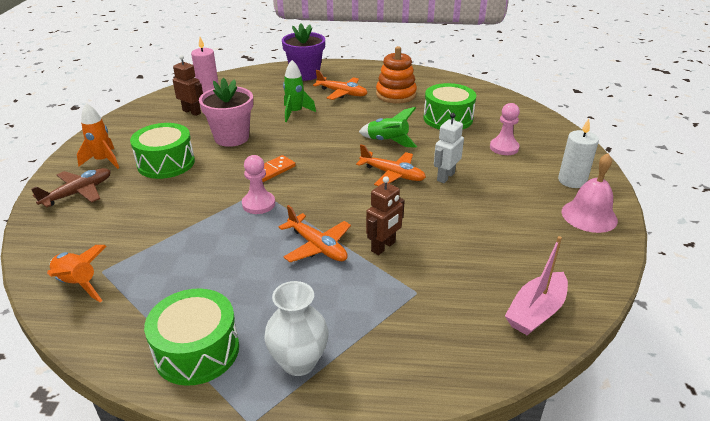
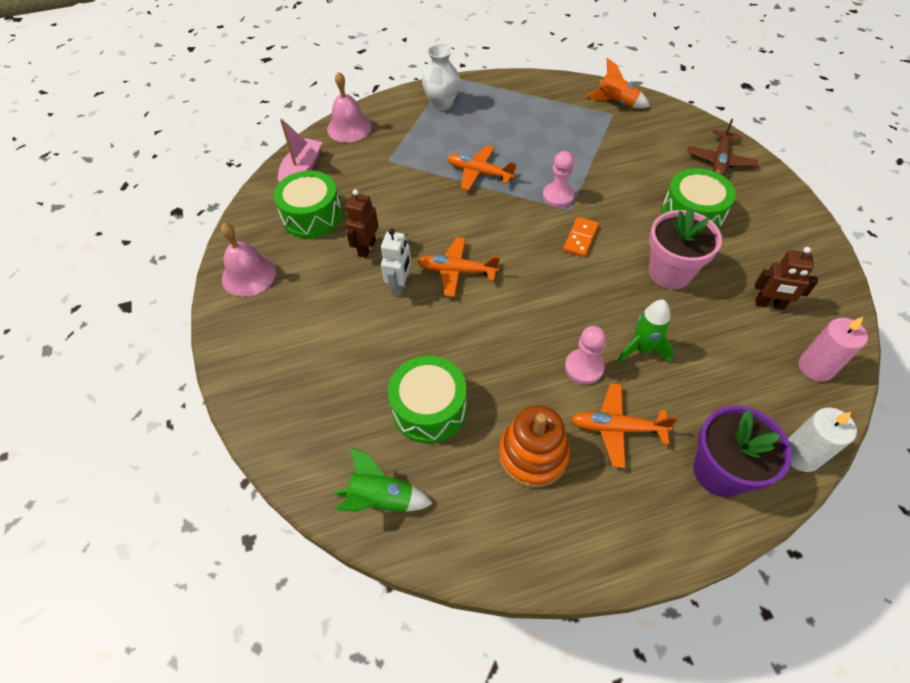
camera: 160 degrees right, 20 degrees up
(103, 161) = (752, 198): orange rocket -> none
(197, 350) = (503, 93): green drum -> green drum (312, 216)
(383, 247) = (427, 187): brown robot -> brown robot (366, 248)
(387, 141) = (488, 326): green rocket -> green rocket (382, 499)
(458, 363) = (349, 127): none -> pink bell
(504, 148) = (341, 362): pink pawn -> pink pawn (584, 367)
(572, 181) = (260, 323): white candle -> white candle (800, 454)

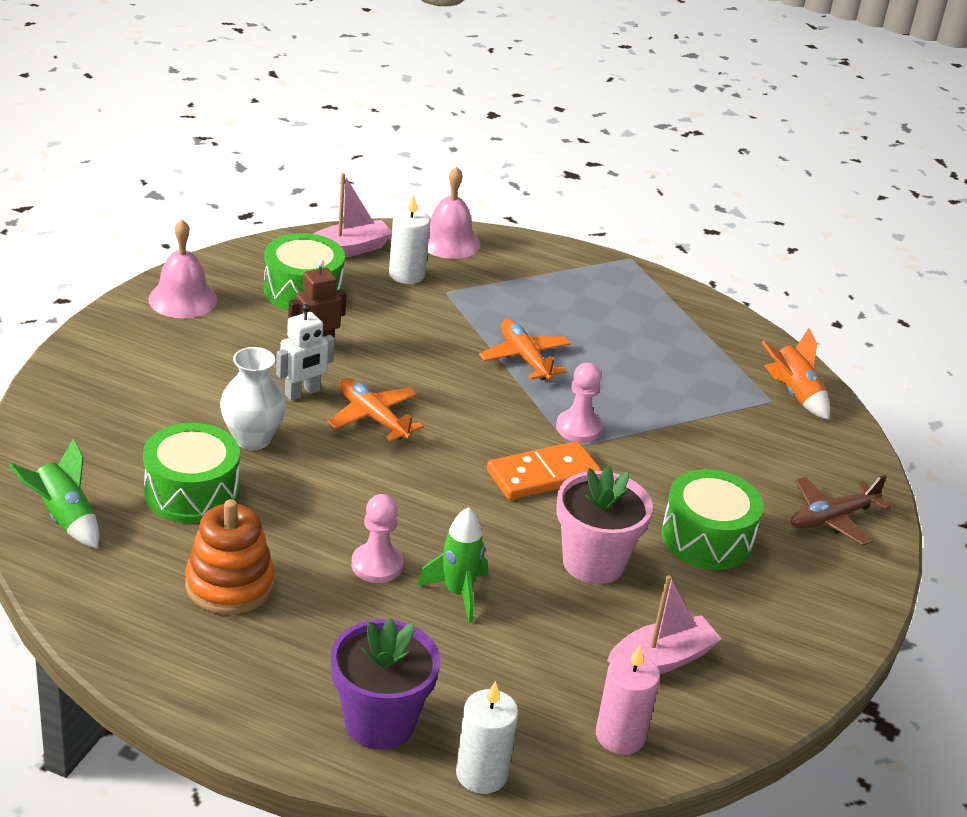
camera: 35 degrees right, 20 degrees down
(354, 164) = (407, 274): none -> white candle
(442, 104) = (581, 278): white vase -> white vase (252, 439)
(580, 238) = (543, 475): orange domino -> orange domino, size x1.56
(616, 428) = (335, 624): orange plane -> none
(769, 304) = (661, 660): brown robot -> pink boat

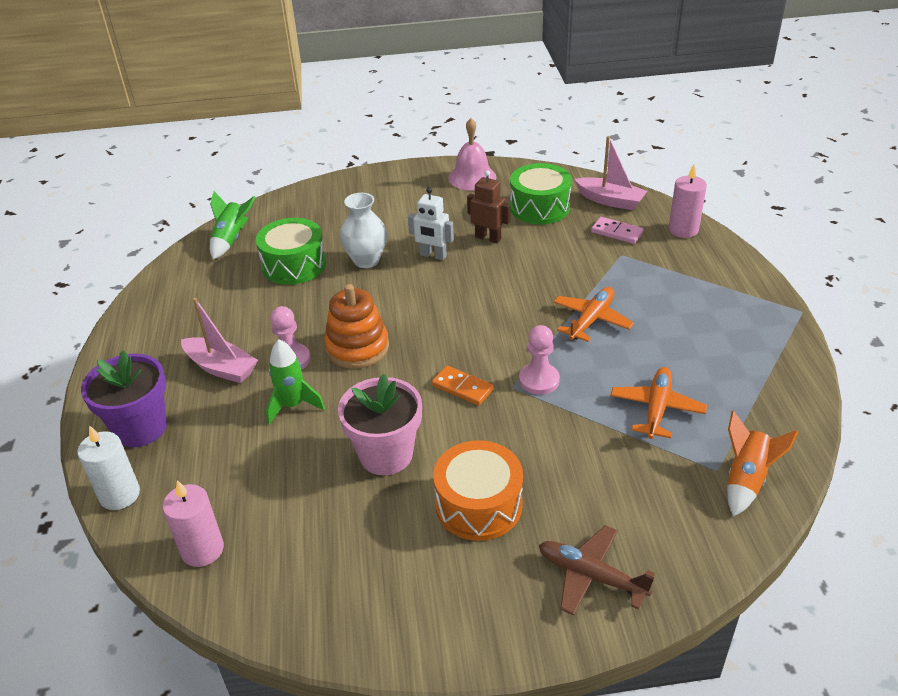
camera: 65 degrees right, 5 degrees up
(230, 585) = (223, 315): orange stacking toy -> orange stacking toy (357, 347)
(373, 417) = (440, 291): orange plane -> orange plane (657, 408)
(407, 274) = (617, 232): white candle -> pink domino
(449, 242) = (683, 230): pink bell -> pink candle
(543, 475) = (462, 387): orange domino -> orange domino, size x0.64
(661, 660) = (304, 538): pink boat -> pink boat (221, 368)
(707, 538) = (478, 505): green drum -> orange drum

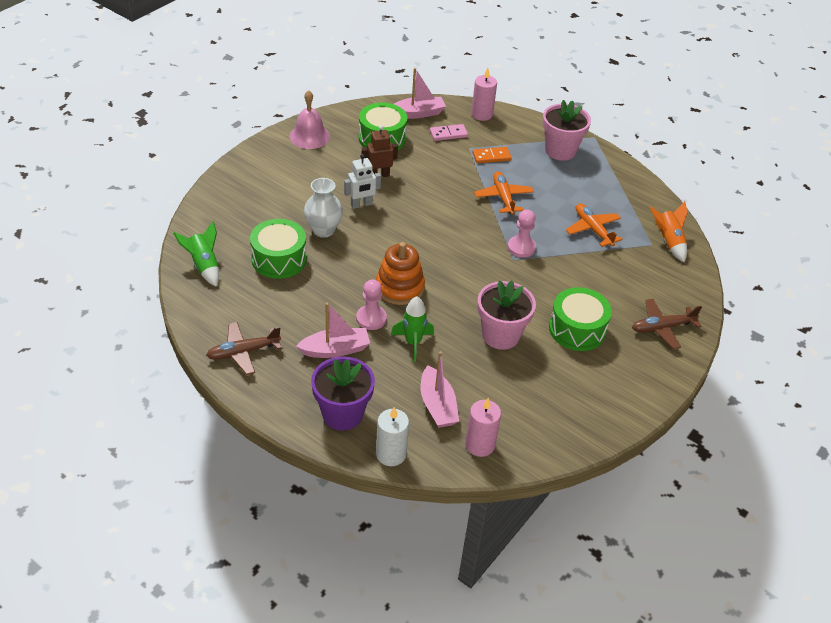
camera: 50 degrees left, 5 degrees up
(153, 324) = (243, 352): none -> brown plane
(225, 480) = (437, 405): none -> pink boat
(462, 387) = (489, 275): orange domino -> orange domino (491, 156)
(478, 505) = (577, 329): orange drum -> green drum
(733, 305) = (560, 150): none -> pink flower pot

